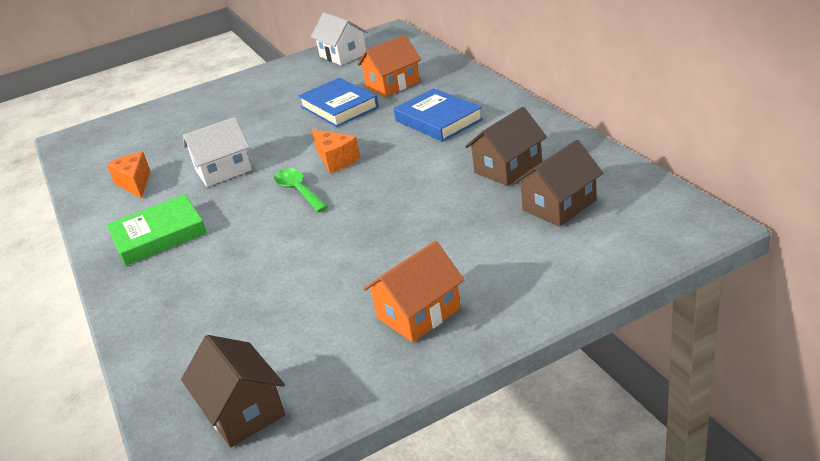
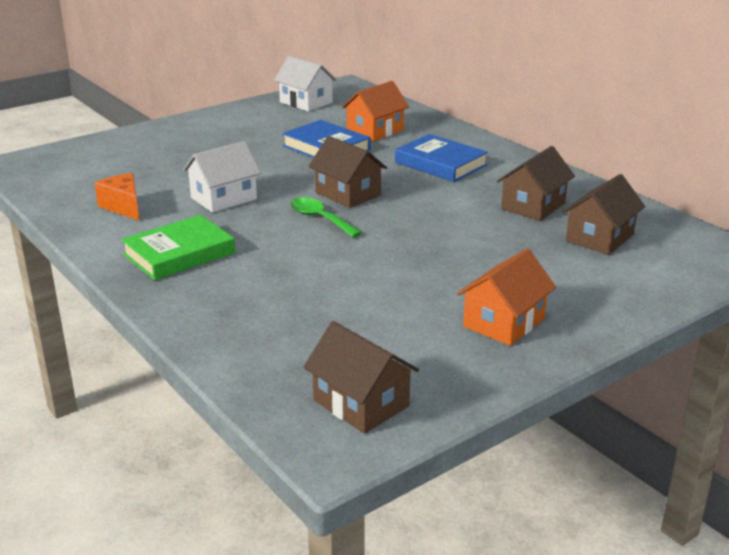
camera: 15 degrees left, 5 degrees down
(336, 160) = (348, 194): orange cheese -> brown house

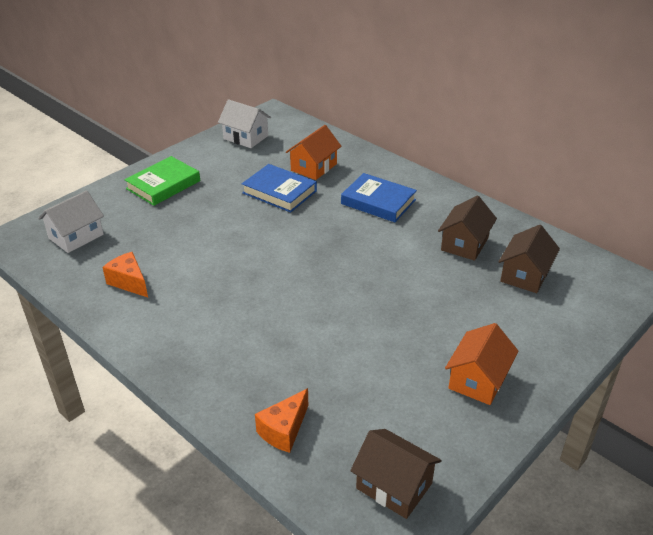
camera: 10 degrees left, 10 degrees up
(179, 254) = (195, 333): green book -> green book (163, 185)
(224, 198) = (212, 262): white house -> white house (76, 236)
(248, 342) = (284, 430): none -> orange cheese
(320, 219) = (299, 278): green spoon -> none
(348, 194) = (313, 245): brown house -> none

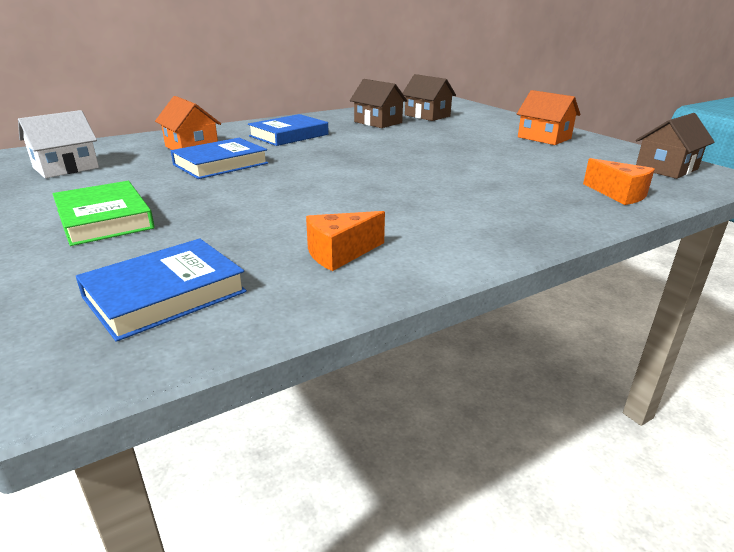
camera: 75 degrees left, 10 degrees down
(76, 236) = (165, 294): white house -> blue book

